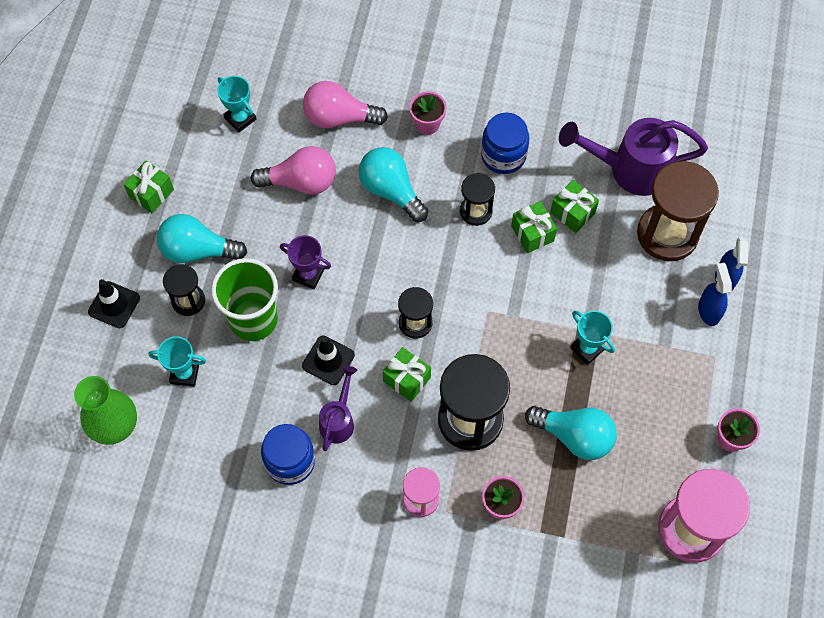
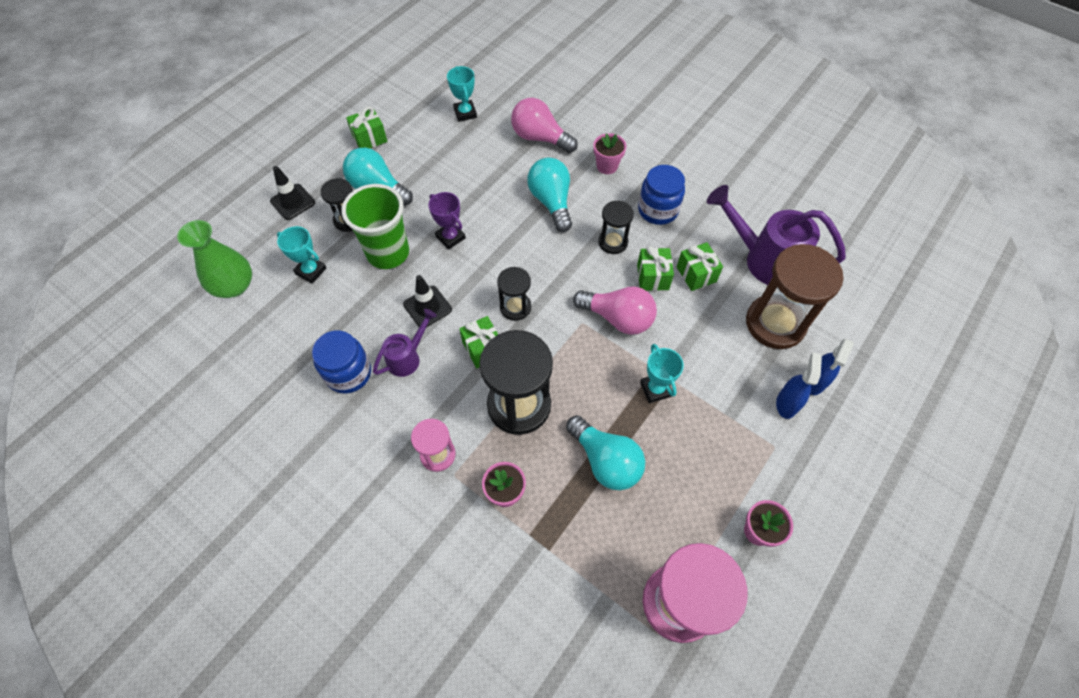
camera: 25 degrees right, 5 degrees down
(301, 182) = (484, 170): pink light bulb -> pink light bulb (618, 318)

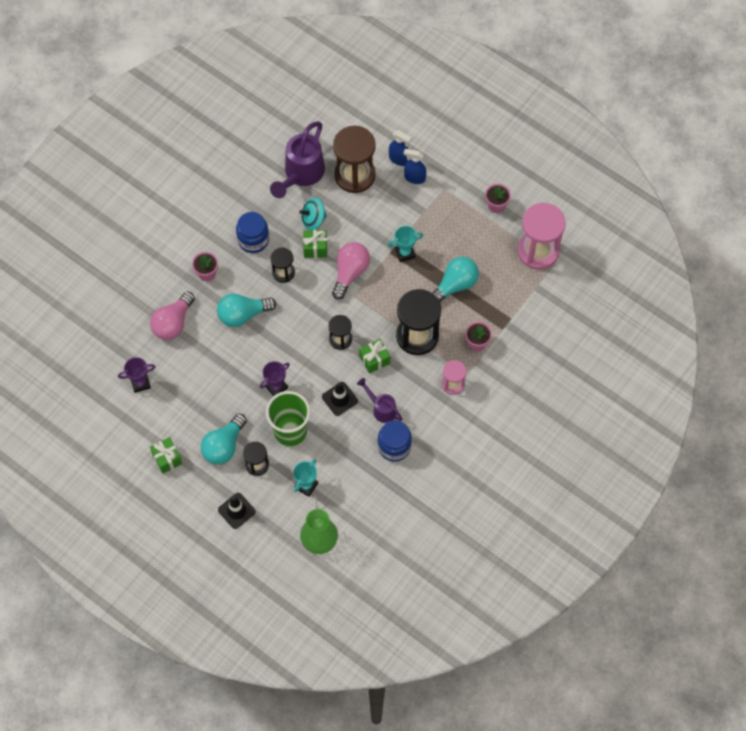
camera: 90 degrees left, 5 degrees up
(465, 113) = (140, 383): turquoise trophy -> purple trophy
(696, 274) = (313, 220): green gift -> turquoise spinning top

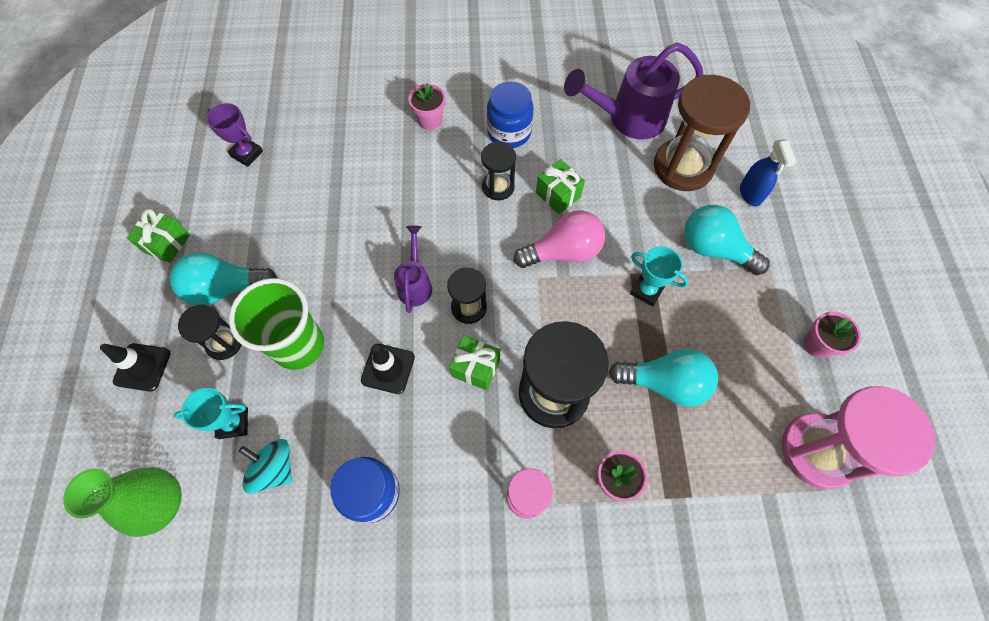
camera: 50 degrees right, 0 degrees up
(173, 323) = (344, 132): pink light bulb -> none
(243, 315) = (411, 186): turquoise light bulb -> turquoise light bulb (714, 249)
(276, 387) = (347, 286): purple trophy -> none
(313, 220) = (589, 168): turquoise spinning top -> turquoise spinning top (274, 468)
(381, 408) = (414, 430): purple watering can -> purple watering can (415, 283)
(414, 178) = (747, 227): blue spray bottle -> none

